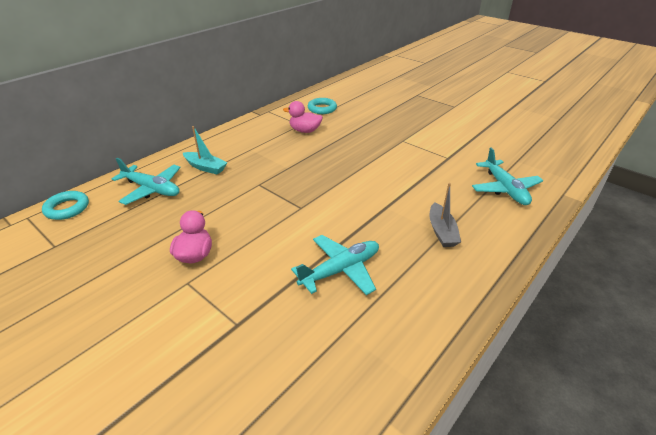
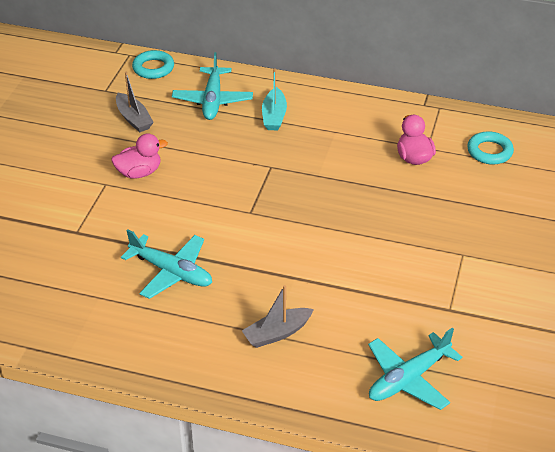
camera: 65 degrees right, 5 degrees up
(118, 238) = (134, 119): none -> grey boat

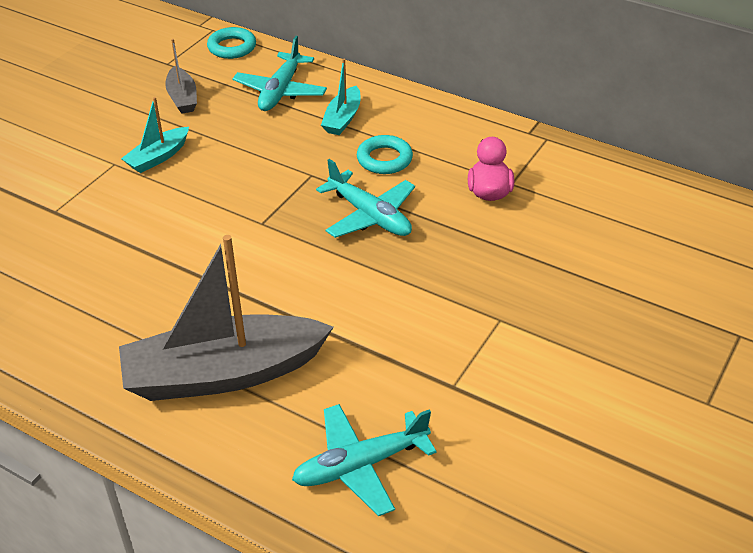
camera: 15 degrees right, 0 degrees up
(139, 172) = (158, 157): pink duck -> turquoise boat
(172, 272) = (136, 276): turquoise plane -> turquoise plane (370, 216)
(277, 333) = (223, 373): grey boat -> grey boat, size x2.12
(489, 151) = (588, 200): turquoise ring -> turquoise ring (384, 159)

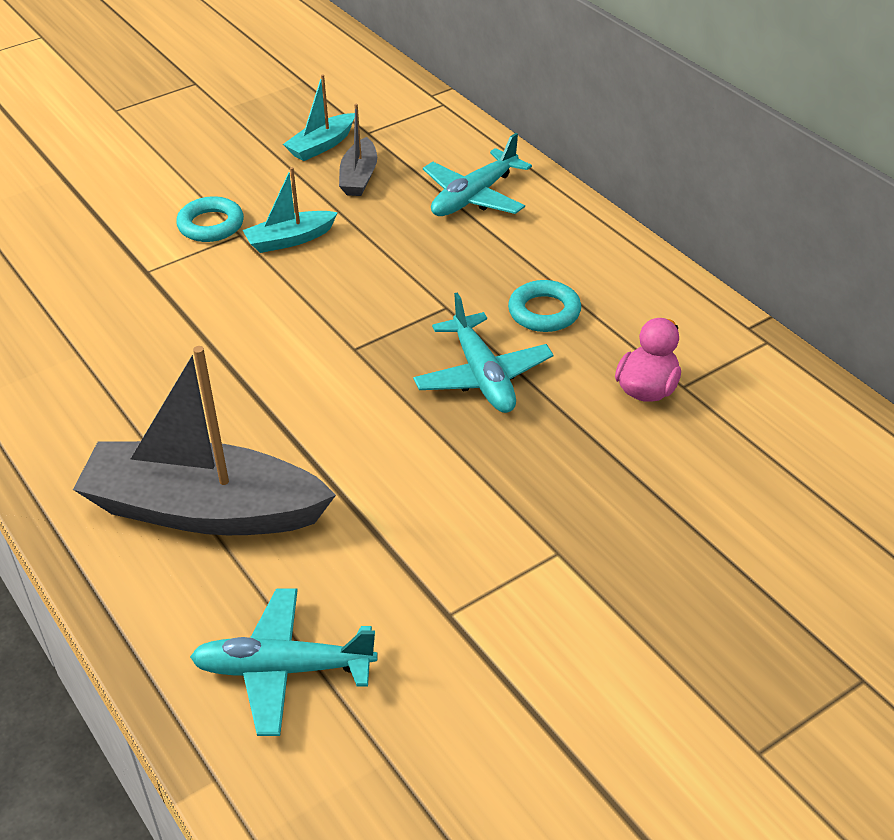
camera: 25 degrees right, 0 degrees up
(232, 47) = (451, 130): turquoise ring -> turquoise ring (211, 225)
(342, 119) = (526, 249): turquoise boat -> turquoise boat (321, 145)

